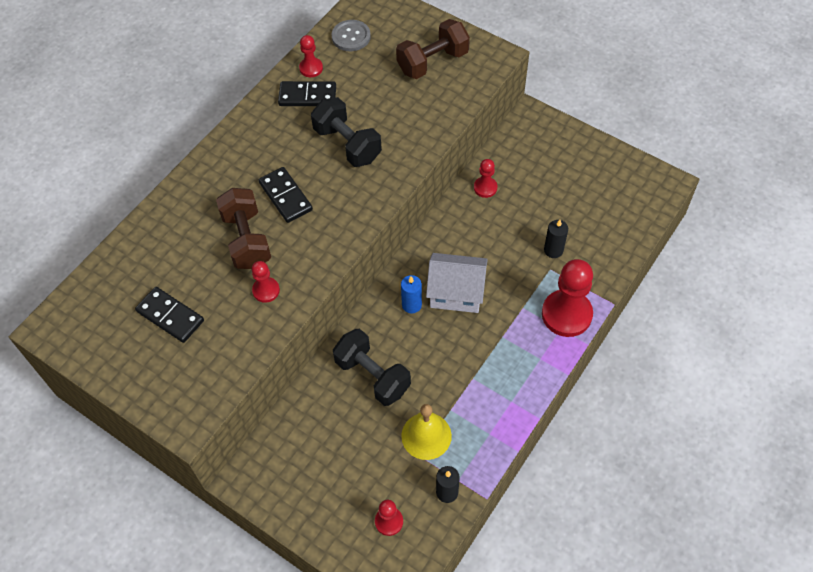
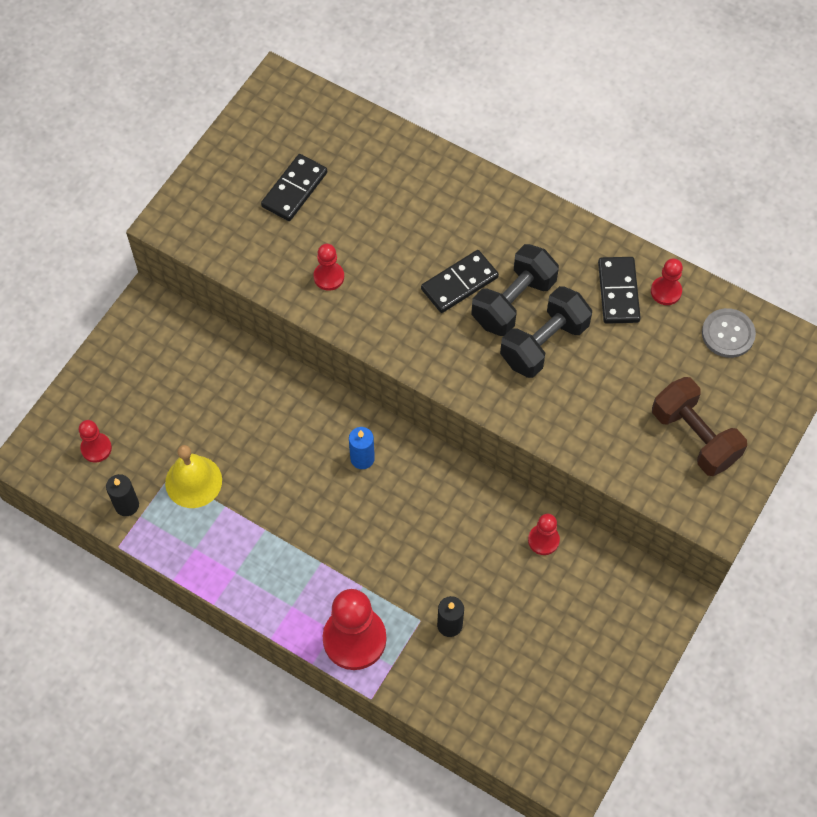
camera: 85 degrees right, 5 degrees up
(247, 240) = (396, 250): brown dumbbell -> none
(372, 376) = (267, 421): black dumbbell -> black dumbbell (513, 302)
(456, 293) = (380, 508): white house -> none

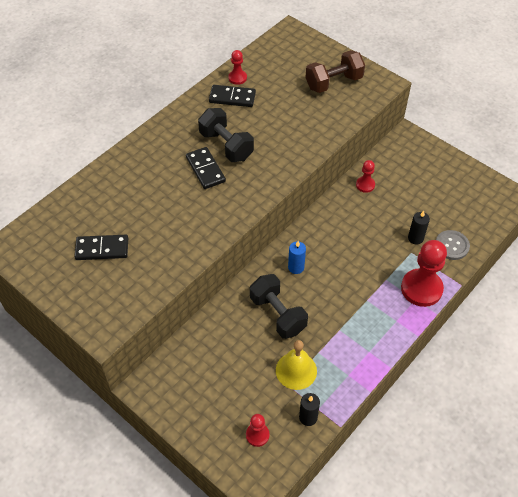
camera: 80 degrees left, 10 degrees down
(294, 189) = (102, 249): black domino -> black domino turned 45 degrees counterclockwise
(329, 277) = (180, 238): red pawn -> none
(544, 343) = (259, 136): black dumbbell -> black dumbbell (278, 314)
(728, 334) = (271, 58): grey button -> grey button (451, 246)

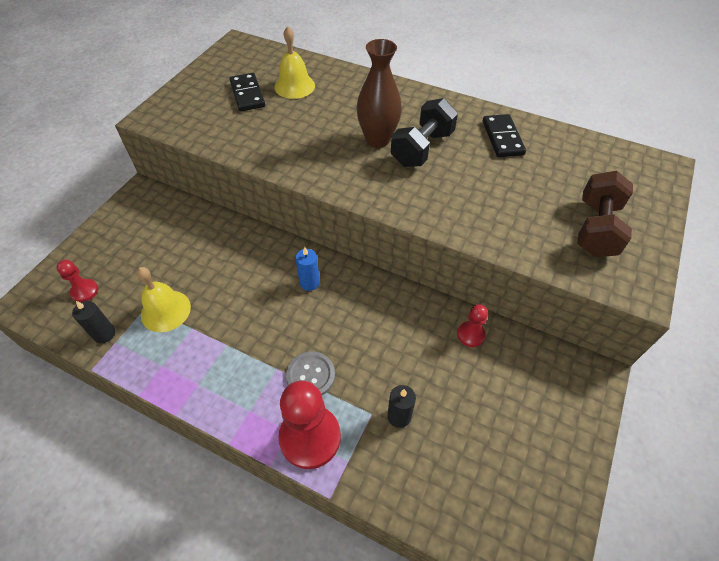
camera: 75 degrees right, 0 degrees up
(106, 211) = (294, 86): none -> yellow bell
(205, 169) = (377, 140): black domino -> brown vase
(237, 78) = (539, 135): red pawn -> none
(278, 314) = (239, 278): black dumbbell -> none
(333, 82) = (596, 229): brown dumbbell -> brown dumbbell turned 60 degrees clockwise
(451, 246) = (402, 473): grey button -> grey button (310, 375)

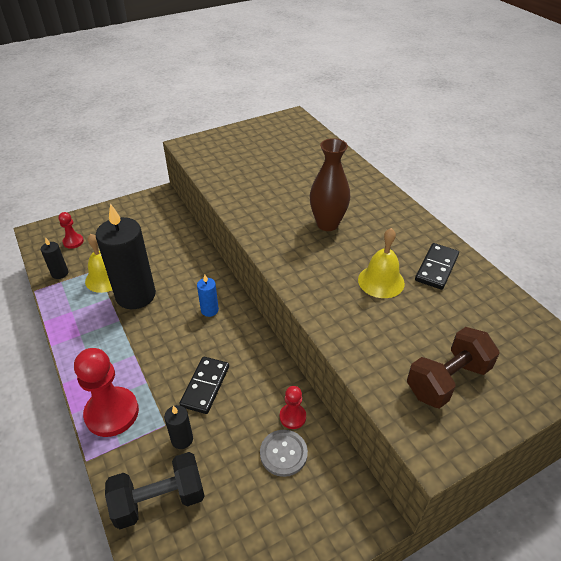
camera: 35 degrees right, 10 degrees down
(219, 309) = (136, 295): none -> black candle
(247, 94) = (264, 154): black domino -> black domino (205, 386)
(294, 86) = (304, 161): yellow bell -> yellow bell (381, 281)
(310, 375) = (151, 373): grey button -> grey button (283, 453)
(422, 148) = (356, 245): black dumbbell -> black dumbbell (159, 500)

